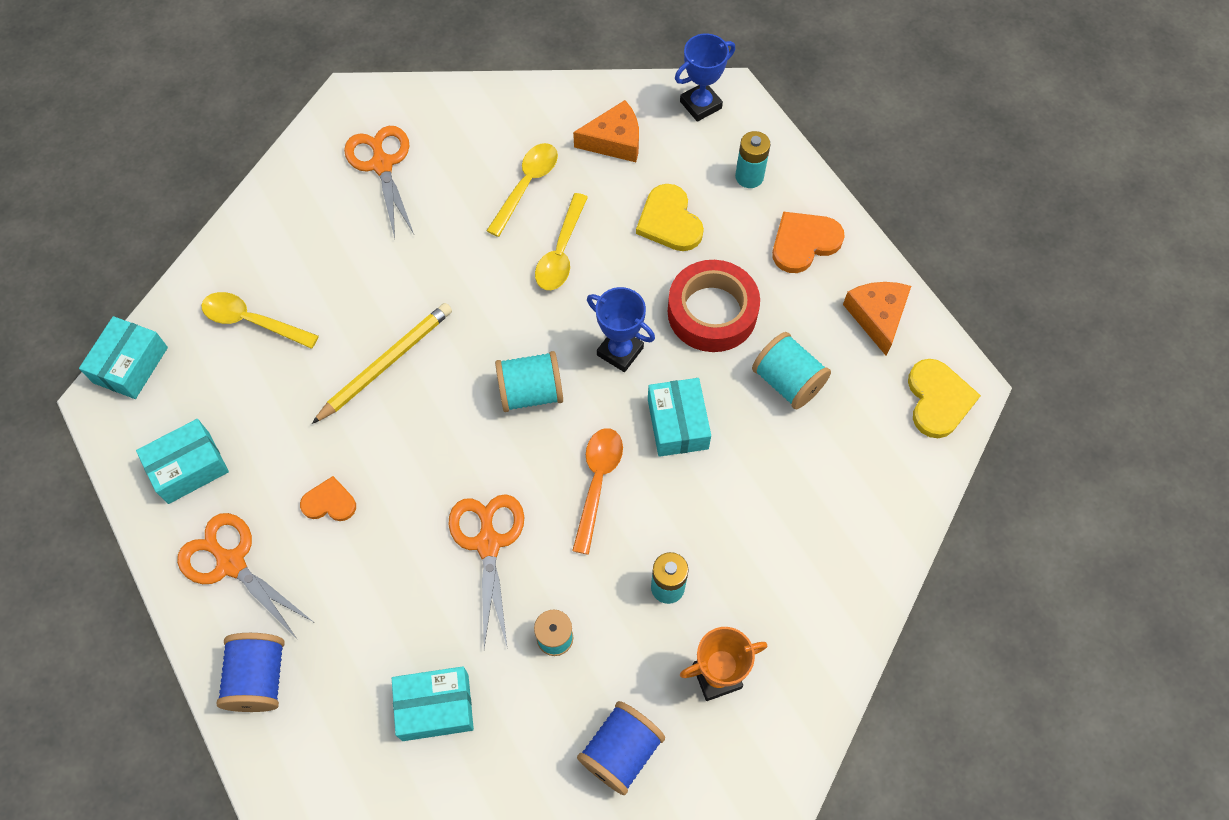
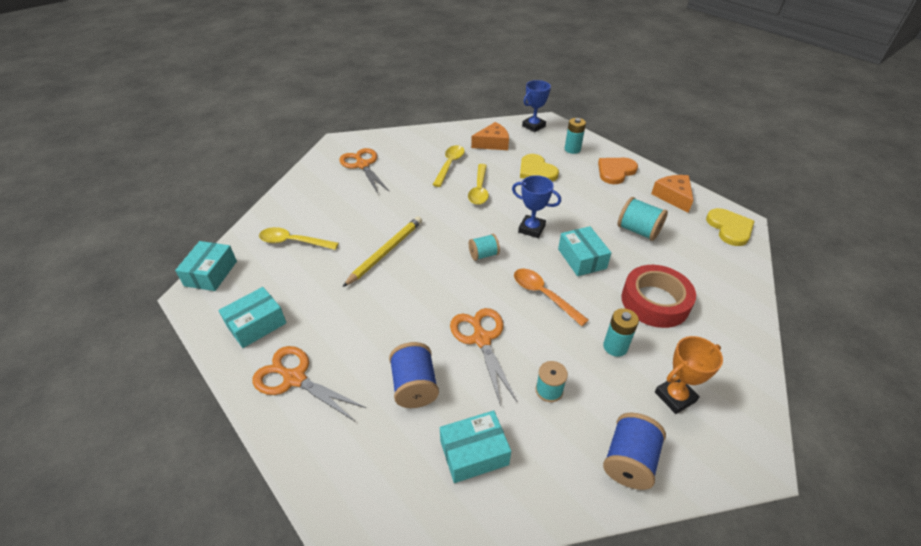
camera: 10 degrees left, 20 degrees down
(259, 678) = (327, 455): blue spool -> blue spool (414, 386)
(329, 502) = (362, 331): orange heart -> none
(531, 392) = (483, 255): turquoise spool -> turquoise spool, size x0.65
(597, 482) = (543, 295): orange spoon -> orange spoon turned 45 degrees counterclockwise
(712, 312) = (578, 205): red tape -> red tape (655, 301)

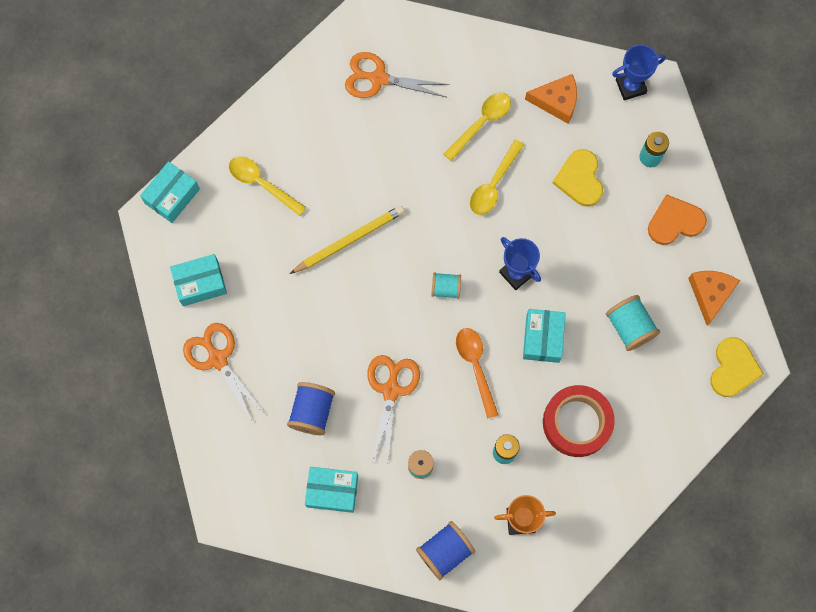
camera: 25 degrees right, 30 degrees up
(362, 165) = (378, 78): orange scissors -> orange scissors turned 75 degrees counterclockwise

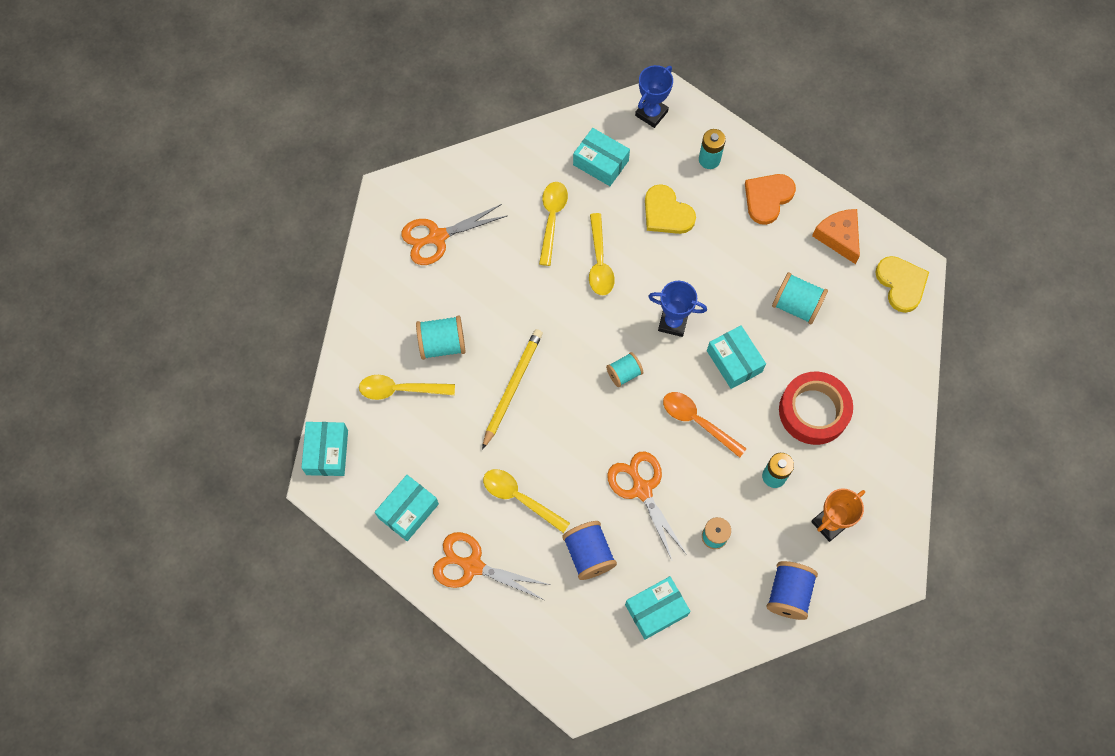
camera: 35 degrees left, 5 degrees down
(291, 331) = (519, 498): none -> yellow spoon
(320, 169) = (442, 344): none -> turquoise spool
(556, 101) = (600, 163): orange cheese -> turquoise box

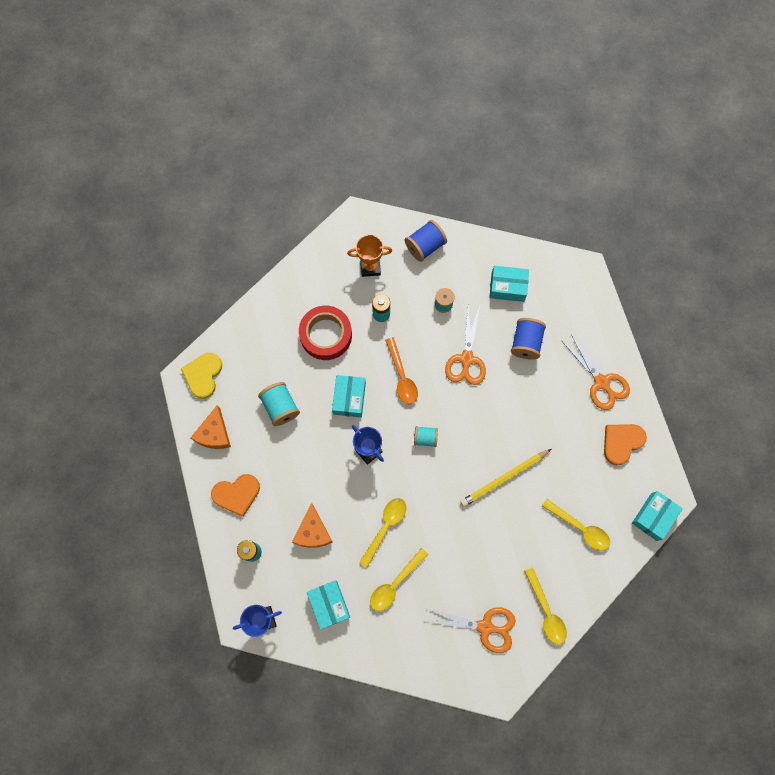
camera: 145 degrees left, 5 degrees up
(408, 511) = (622, 442): turquoise box -> orange heart
(442, 344) = (532, 541): turquoise spool -> none
(519, 498) = (546, 404): yellow spoon -> yellow spoon (546, 611)
(666, 213) = (313, 532): yellow heart -> orange cheese

